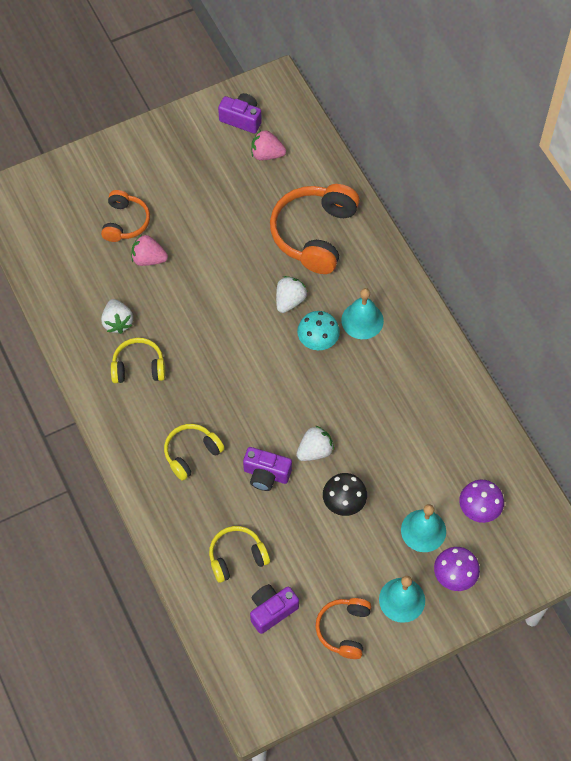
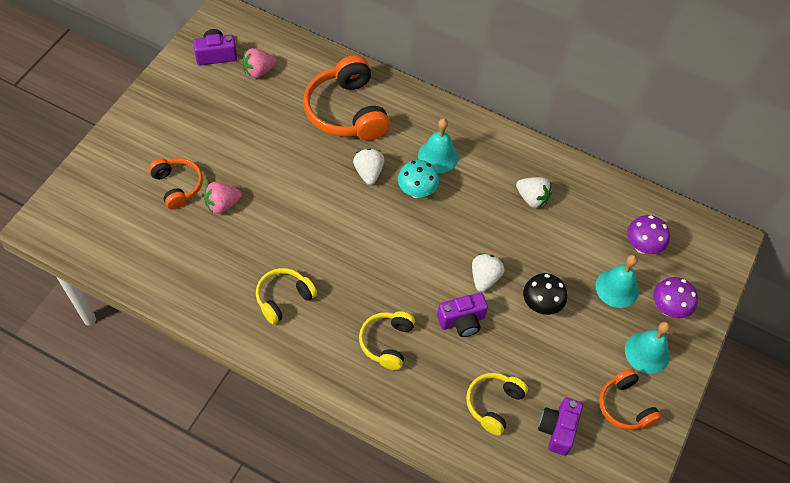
camera: 40 degrees left, 5 degrees down
(117, 322) = (235, 272): white strawberry -> white strawberry (532, 198)

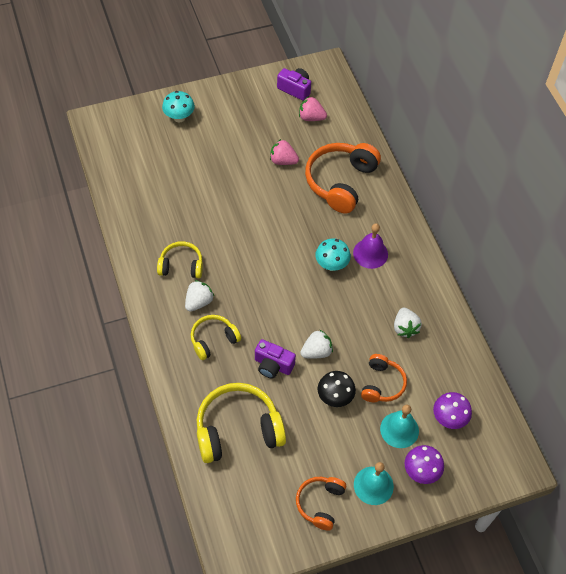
camera: 45 degrees right, 0 degrees up
(129, 159) = (179, 117): none -> turquoise mushroom
(178, 186) = (190, 153): orange headphones -> orange headphones (382, 384)
(222, 205) = (203, 183): pink strawberry -> pink strawberry (283, 161)
(368, 173) = (313, 230): white strawberry -> white strawberry (199, 302)
(438, 156) = (370, 253): turquoise bell -> purple bell
(493, 404) = (238, 429): yellow headphones -> yellow headphones, size x1.75
(557, 430) = (260, 478): purple camera -> none

